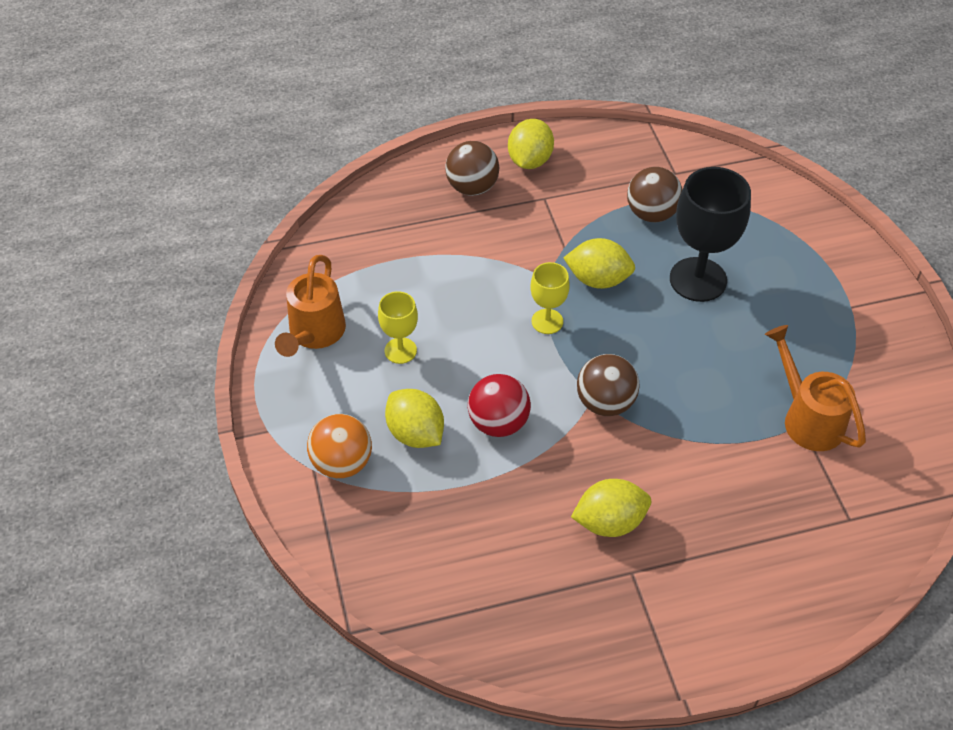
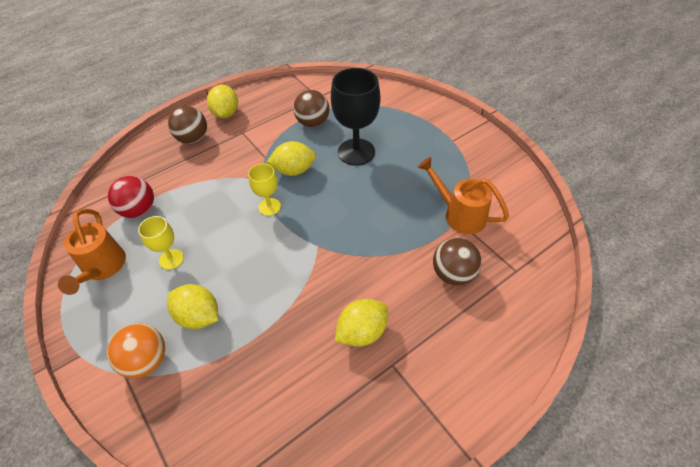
camera: 20 degrees left, 0 degrees up
(498, 423) = (258, 287): red ball -> red ball (139, 210)
(605, 403) = (327, 248): brown ball -> brown ball (453, 274)

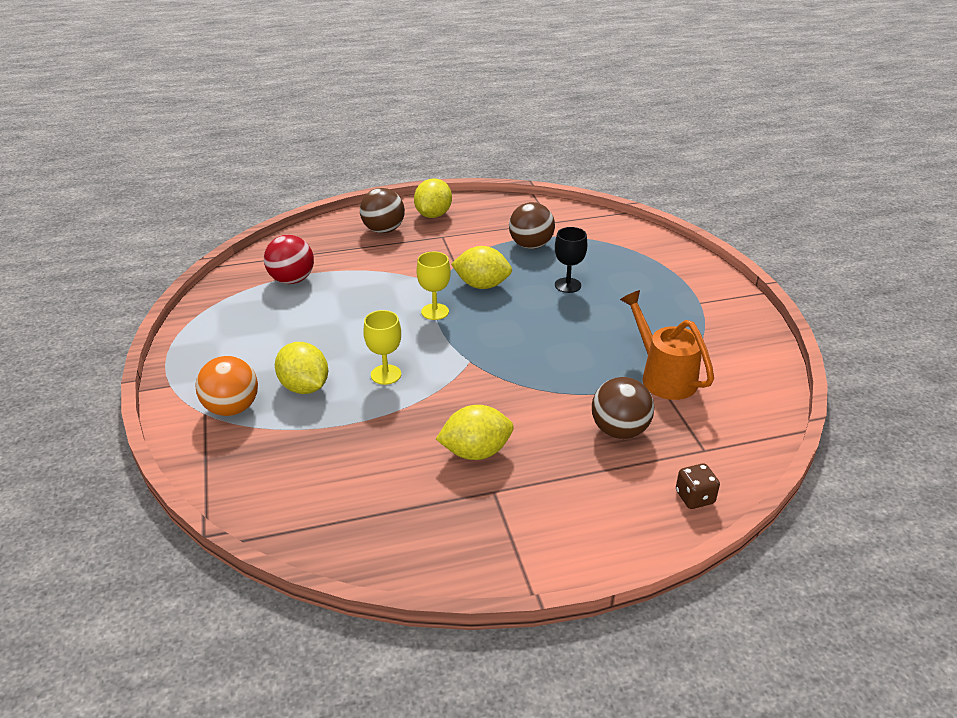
camera: 20 degrees right, 15 degrees down
(102, 268) = (229, 320): orange watering can -> none
(171, 259) = (303, 330): yellow goblet -> yellow goblet (386, 374)
(356, 152) = (567, 285): black goblet -> black goblet, size x0.54
(530, 316) = (694, 497): none -> brown dice

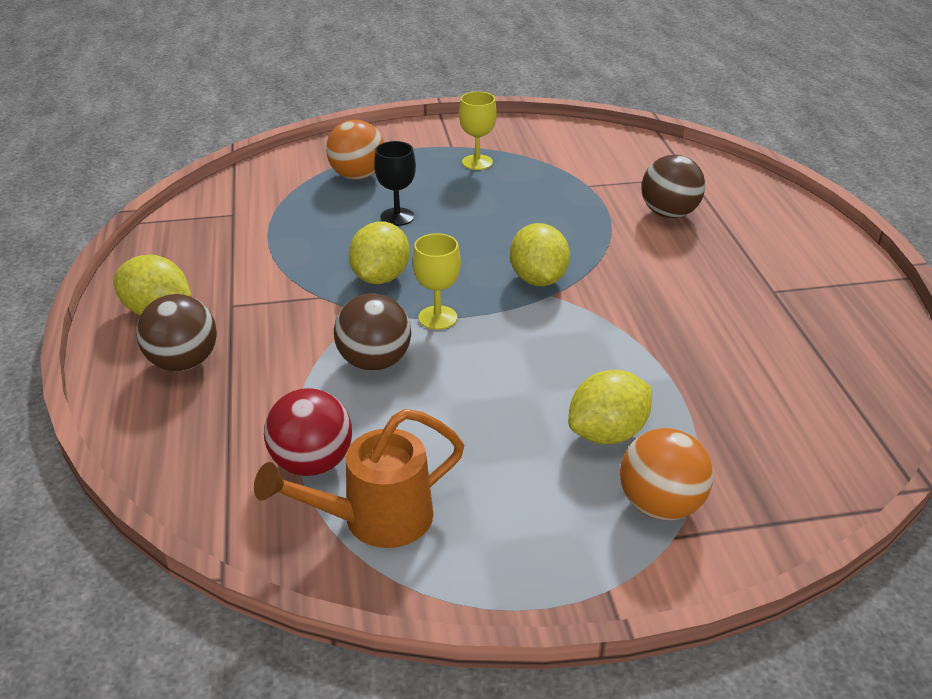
camera: 85 degrees left, 0 degrees up
(386, 374) = (578, 361): yellow goblet -> yellow goblet (477, 162)
(476, 452) = (716, 298): yellow lemon -> yellow lemon (538, 279)
(531, 245) = (290, 234): brown ball -> brown ball (374, 362)
(626, 263) = (357, 176): none -> orange ball
(663, 376) = (581, 181): orange watering can -> orange watering can (375, 519)
(694, 497) = (754, 189): brown dice -> none

